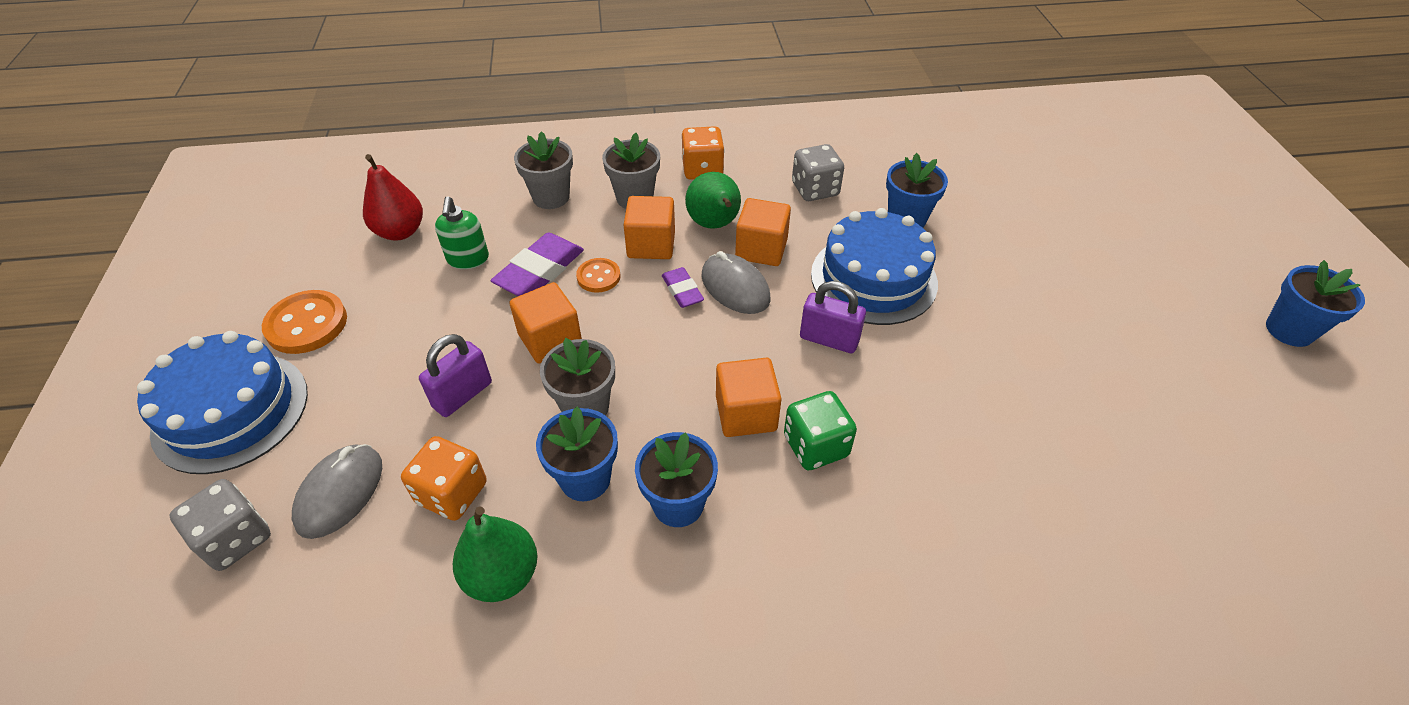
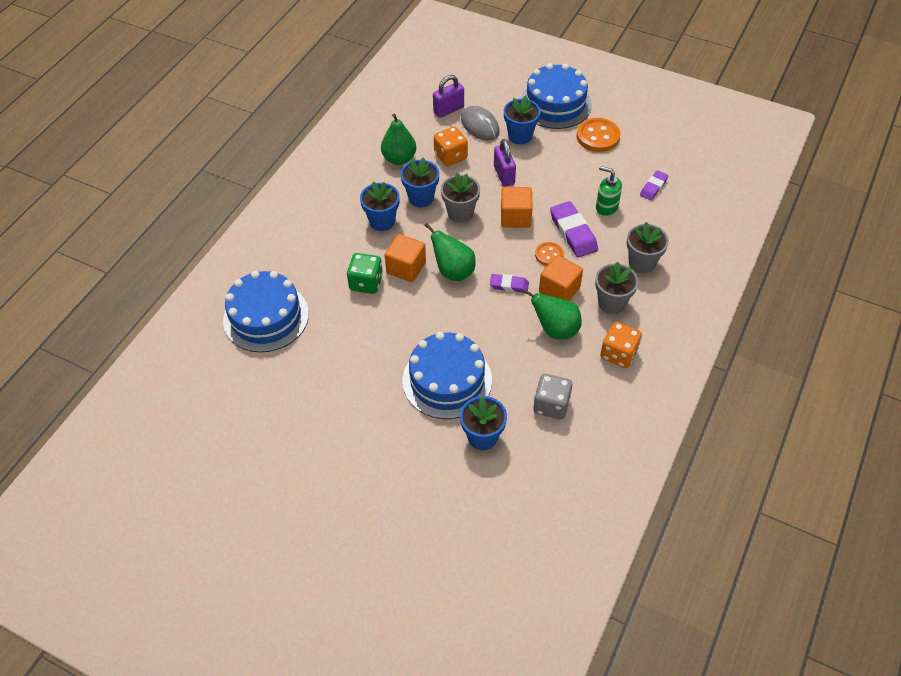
camera: 125 degrees right, 5 degrees up
(236, 539) = (482, 95): grey dice -> none
(400, 232) = (653, 187): red pear -> purple eraser
(706, 356) = (453, 271): none -> green pear
(735, 287) = (493, 310): grey mouse -> none
(761, 249) = (515, 340): orange cube -> none
(829, 339) = (421, 328): purple padlock -> purple padlock (448, 110)
(1000, 539) = (266, 317): none -> blue cake
(1289, 330) = (226, 571): blue flower pot -> blue flower pot (520, 136)

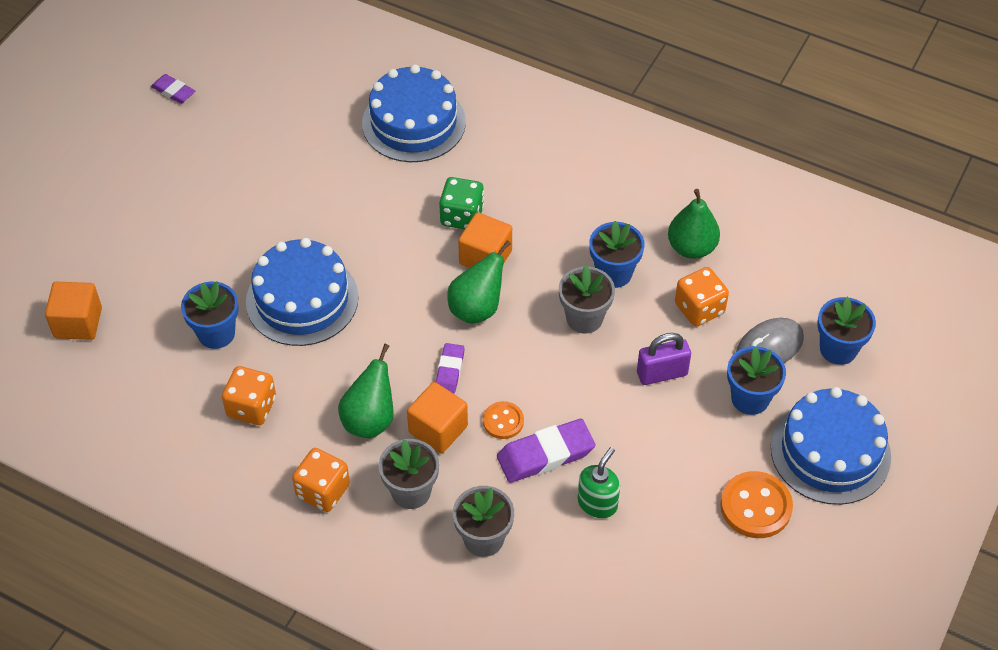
camera: 90 degrees right, 0 degrees up
(382, 221) = (569, 230): blue flower pot -> blue flower pot (838, 349)
(448, 110) = (802, 307): purple padlock -> none
(515, 217) = (576, 384): orange cube -> orange cube (78, 323)
(551, 405) = (251, 407): grey dice -> orange dice
(653, 187) = (641, 574): purple eraser -> purple eraser (173, 91)

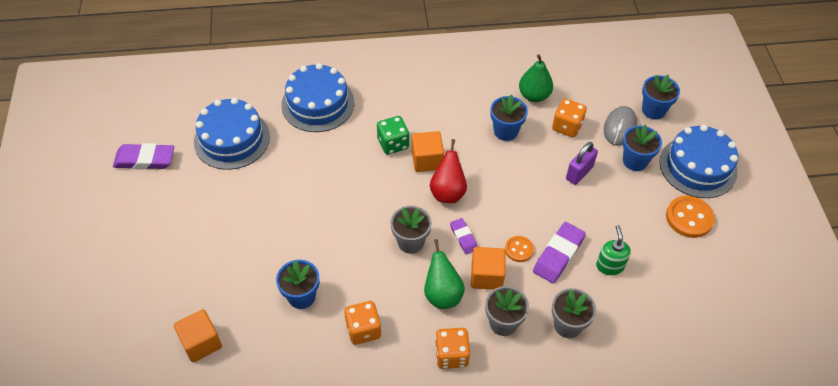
camera: 35 degrees left, 0 degrees up
(173, 91) = (145, 159): purple eraser -> purple eraser, size x1.71
(302, 299) = (338, 245): blue cake -> blue cake (232, 139)
(477, 308) = (448, 192): green pear -> red pear
(584, 318) = (512, 165): grey flower pot -> grey flower pot (410, 242)

